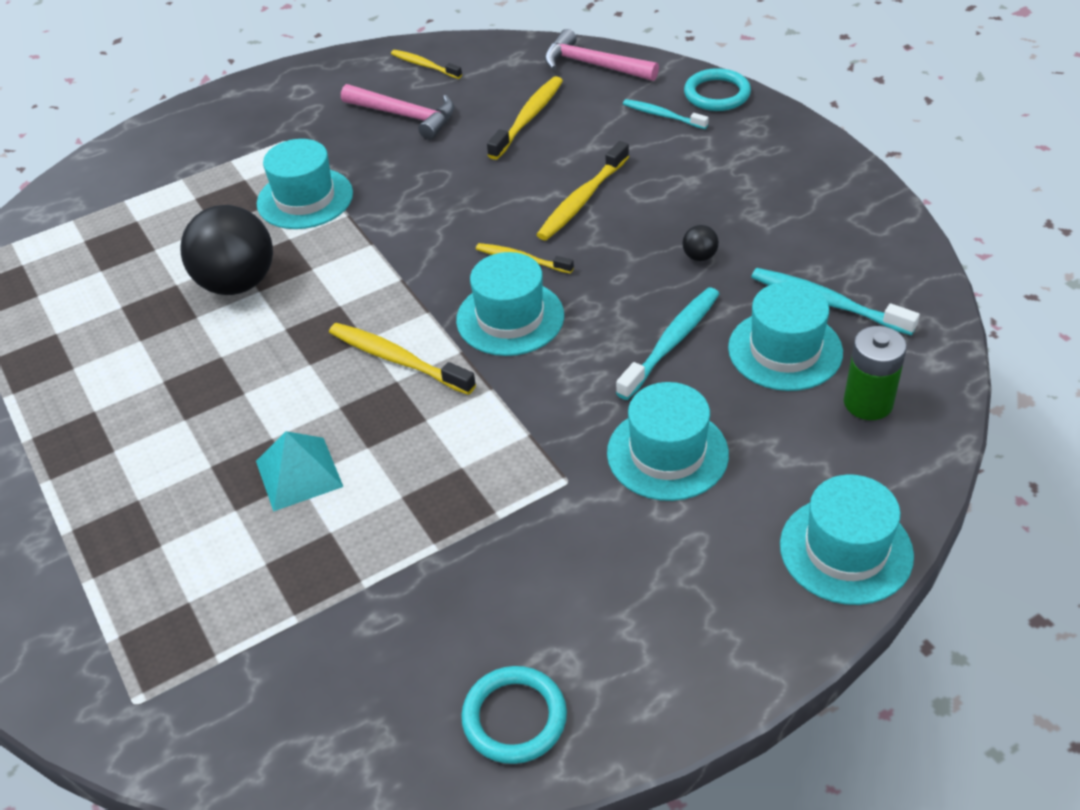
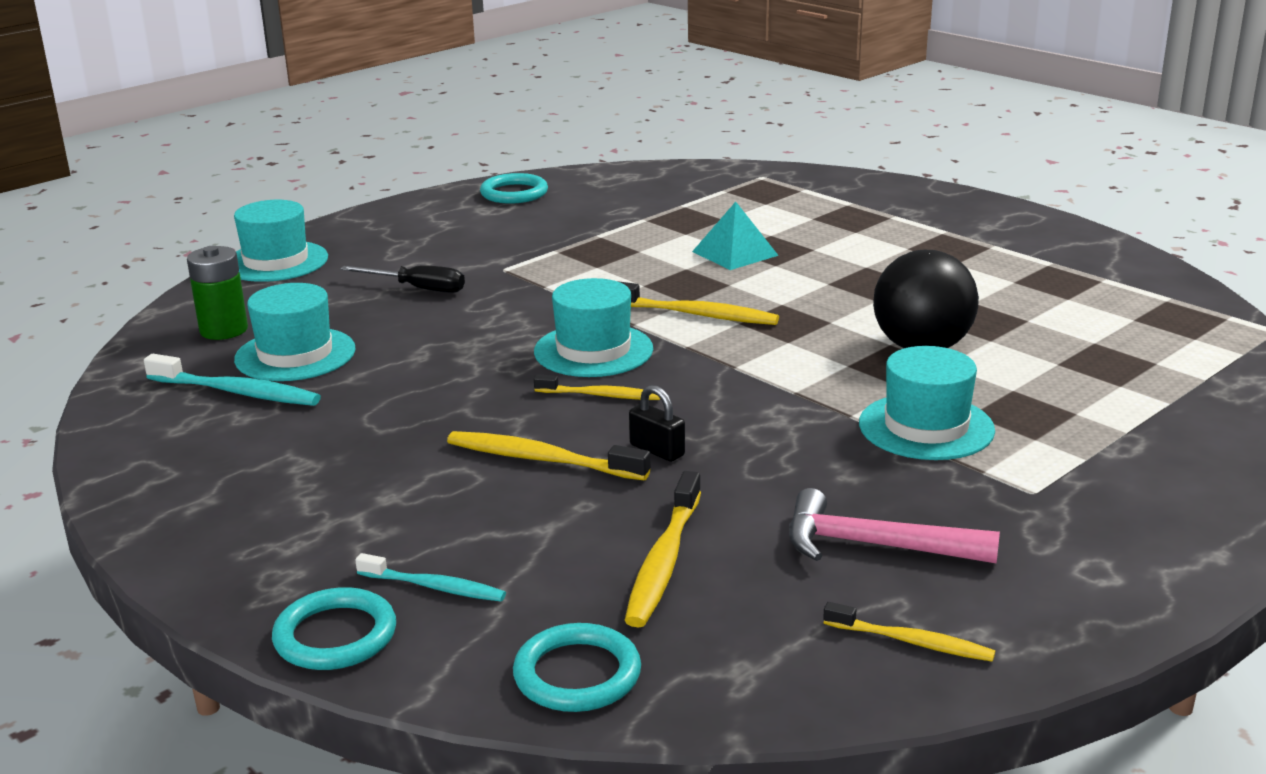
camera: 165 degrees right, 20 degrees down
(499, 199) = (657, 450): none -> black padlock
(582, 200) = (542, 460): yellow toothbrush -> yellow toothbrush turned 90 degrees counterclockwise
(593, 65) = (577, 674): pink hammer -> turquoise ring
(667, 453) = (417, 289): turquoise hat -> black screwdriver
(671, 342) = (415, 349): turquoise toothbrush -> none
(699, 256) = (381, 417): black ball -> none

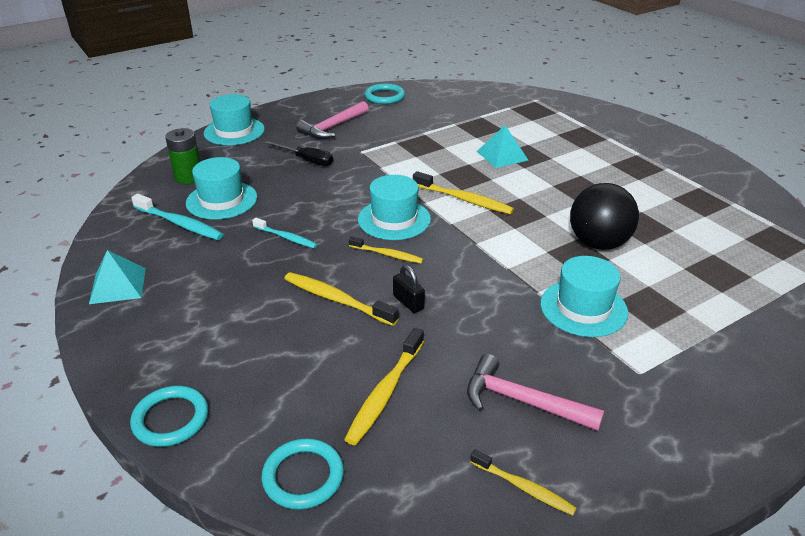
camera: 10 degrees right, 10 degrees up
(167, 482) = (118, 285): none -> turquoise pyramid
(434, 587) = (241, 390): turquoise toothbrush -> turquoise toothbrush (286, 237)
(443, 241) = (333, 127): none -> pink hammer

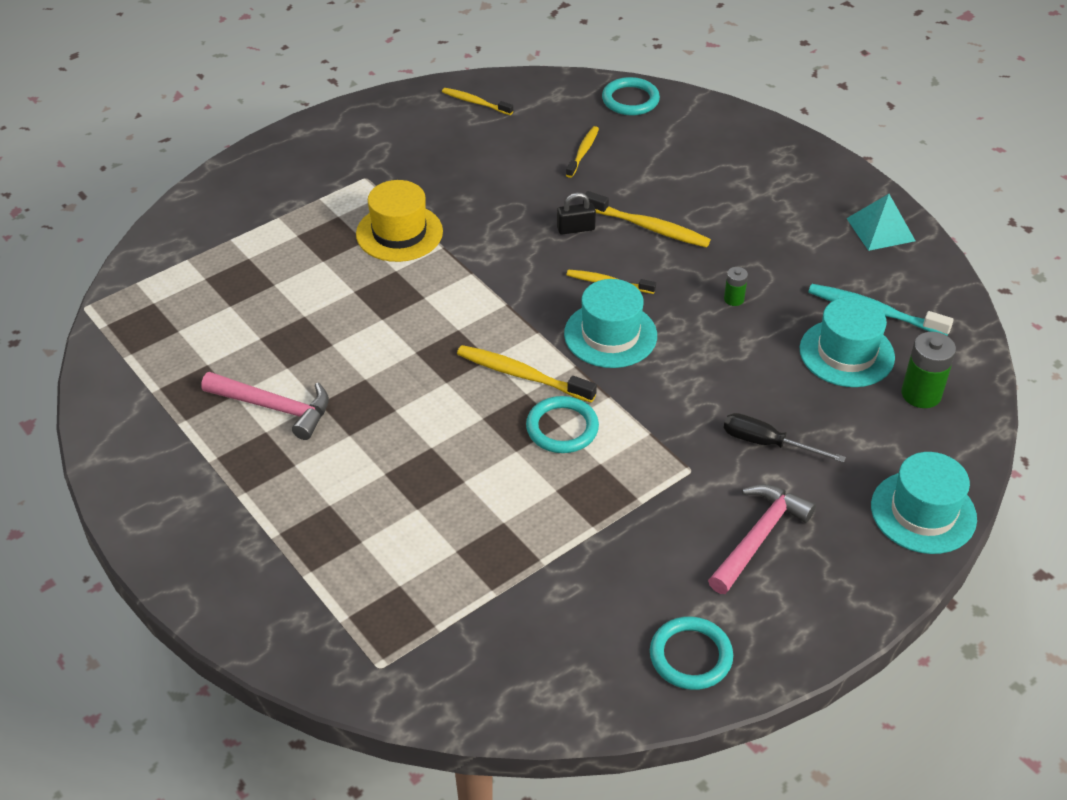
camera: 175 degrees right, 10 degrees up
(171, 419) = (746, 126): turquoise ring -> turquoise ring (562, 428)
(286, 237) = (734, 299): turquoise toothbrush -> green battery
(385, 392) = (583, 152): yellow toothbrush -> yellow toothbrush, size x0.64
(408, 302) = (575, 229): black padlock -> black padlock turned 60 degrees counterclockwise
(502, 155) = (463, 476): turquoise pyramid -> none
(522, 401) = (470, 152): pink hammer -> pink hammer (274, 407)
(583, 308) = (399, 233): turquoise hat -> yellow hat
(598, 243) = (360, 313): black ball -> none

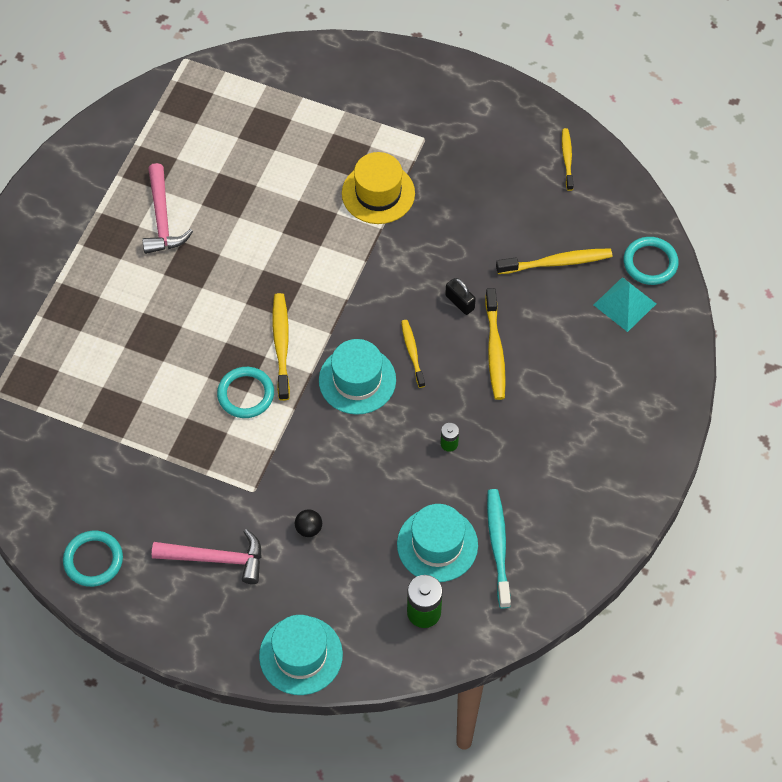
camera: 60 degrees right, 15 degrees up
(583, 152) = (556, 262): yellow toothbrush -> yellow toothbrush, size x1.55
(767, 443) = (309, 528): black screwdriver -> black ball
(880, 229) = (605, 514): turquoise pyramid -> turquoise pyramid (624, 304)

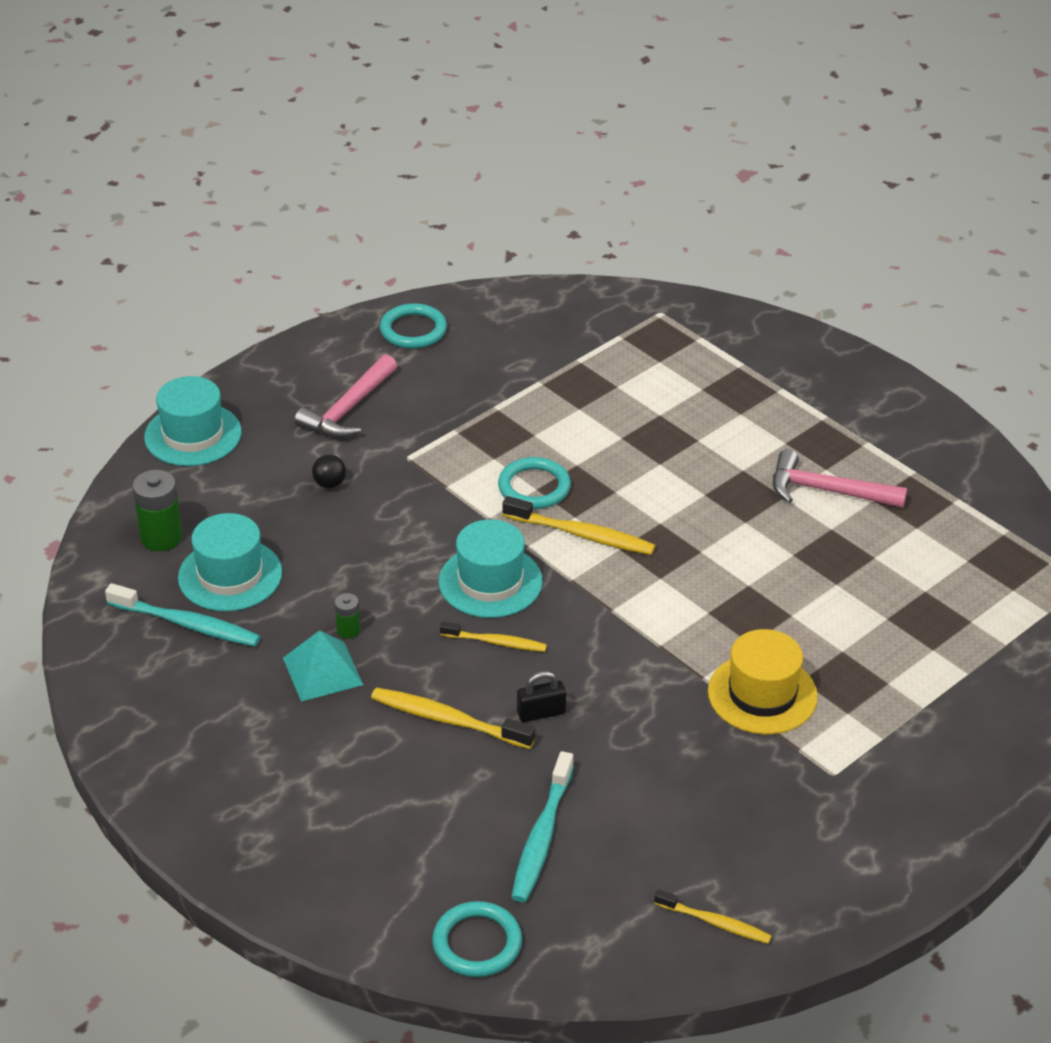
camera: 115 degrees right, 20 degrees down
(556, 262) = (542, 836): yellow toothbrush -> turquoise toothbrush
(624, 304) = (428, 883): turquoise pyramid -> turquoise pyramid (322, 671)

